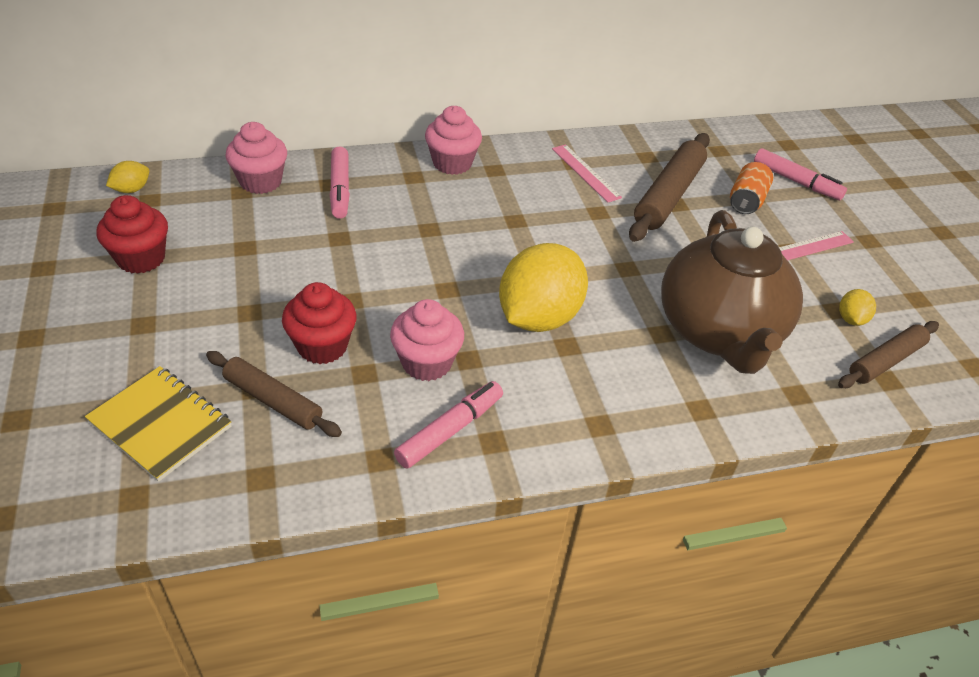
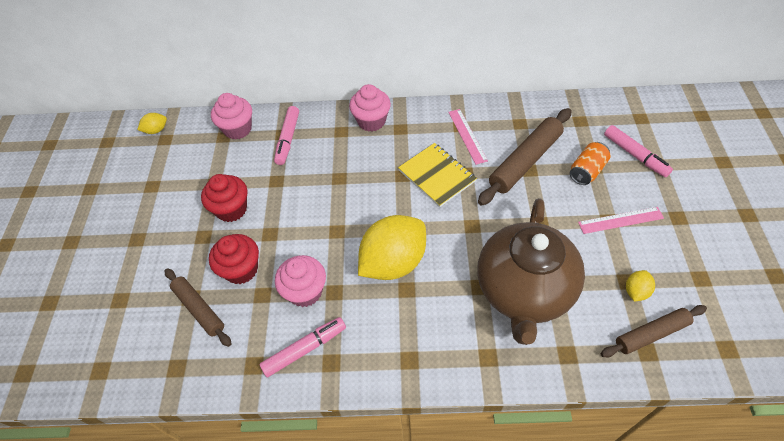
camera: 20 degrees right, 10 degrees up
(141, 258) = (148, 187): red cupcake -> red cupcake (231, 209)
(160, 424) = (128, 318): yellow notebook -> yellow notebook (437, 176)

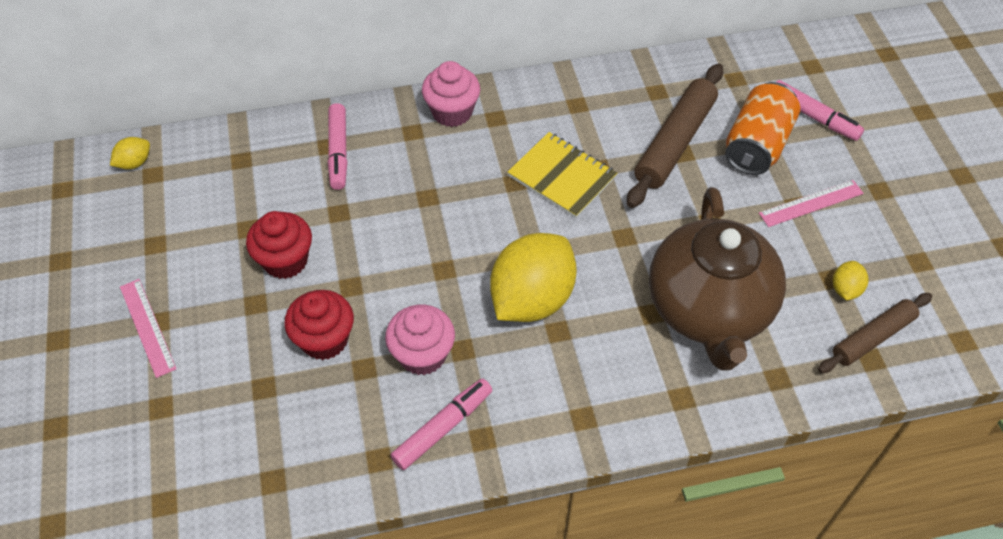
camera: 15 degrees left, 0 degrees up
(199, 309) = (281, 401): brown rolling pin -> none
(238, 129) = (259, 146): pink cupcake -> none
(467, 136) = (590, 117): pink ruler -> pink ruler (147, 327)
(586, 171) = (756, 145): orange can -> orange can, size x1.55

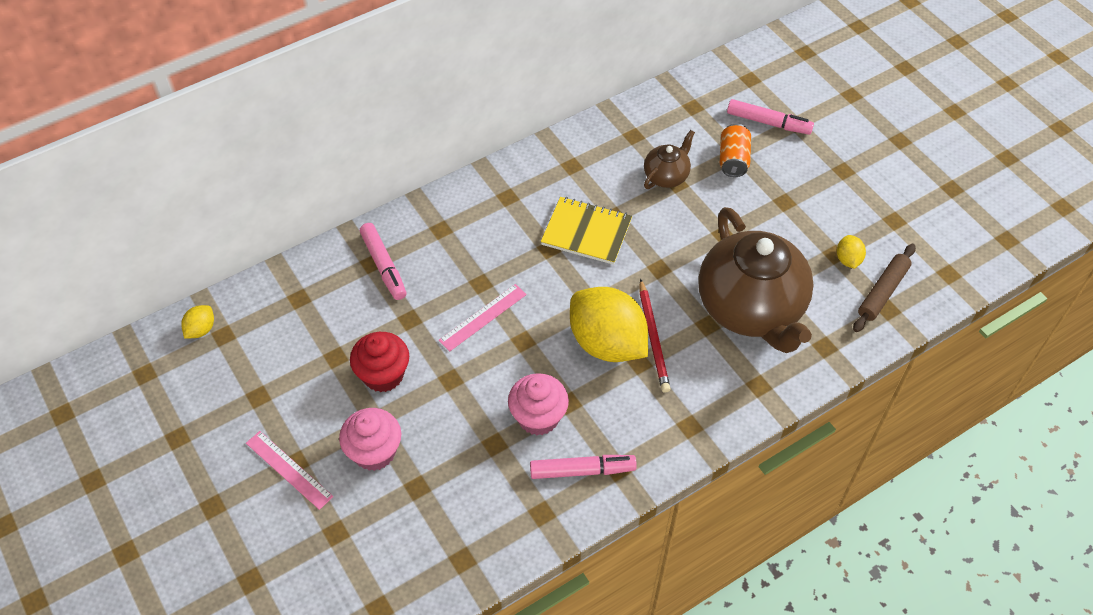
camera: 20 degrees left, 0 degrees up
(324, 340) = (450, 431): red cupcake -> none
(443, 428) = (582, 471): pink marker -> pink marker turned 60 degrees clockwise
(452, 112) = (467, 202): pink cupcake -> pink cupcake (374, 452)
(532, 299) = (607, 343): yellow lemon -> yellow lemon turned 60 degrees counterclockwise
(585, 309) = (653, 338): none -> red pencil
(675, 142) = (666, 176): brown rolling pin -> brown teapot
(756, 145) = (733, 160): orange can -> orange can, size x0.64
(811, 203) = (795, 197): pink ruler -> pink ruler (483, 317)

